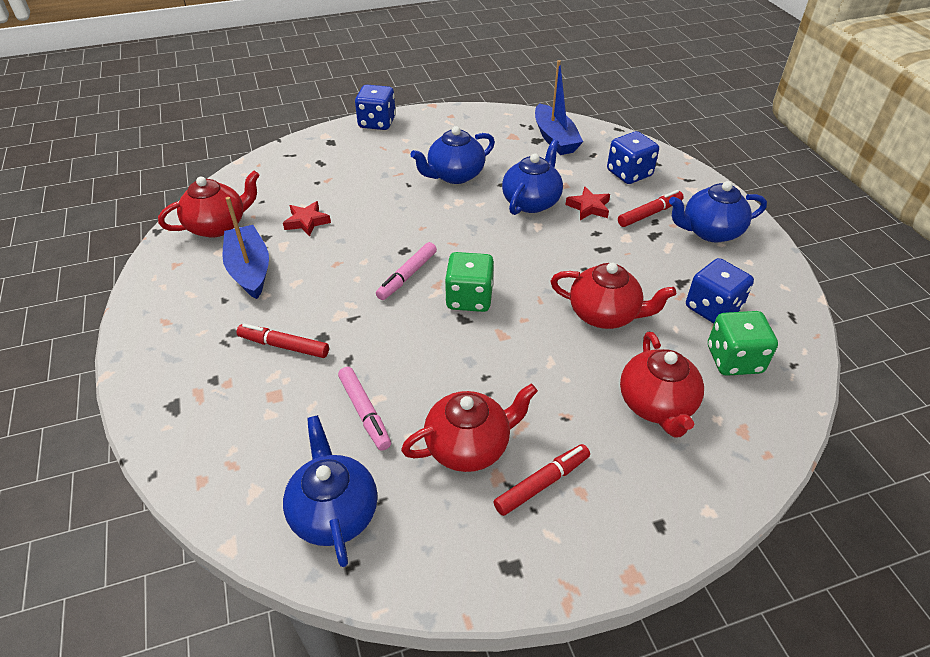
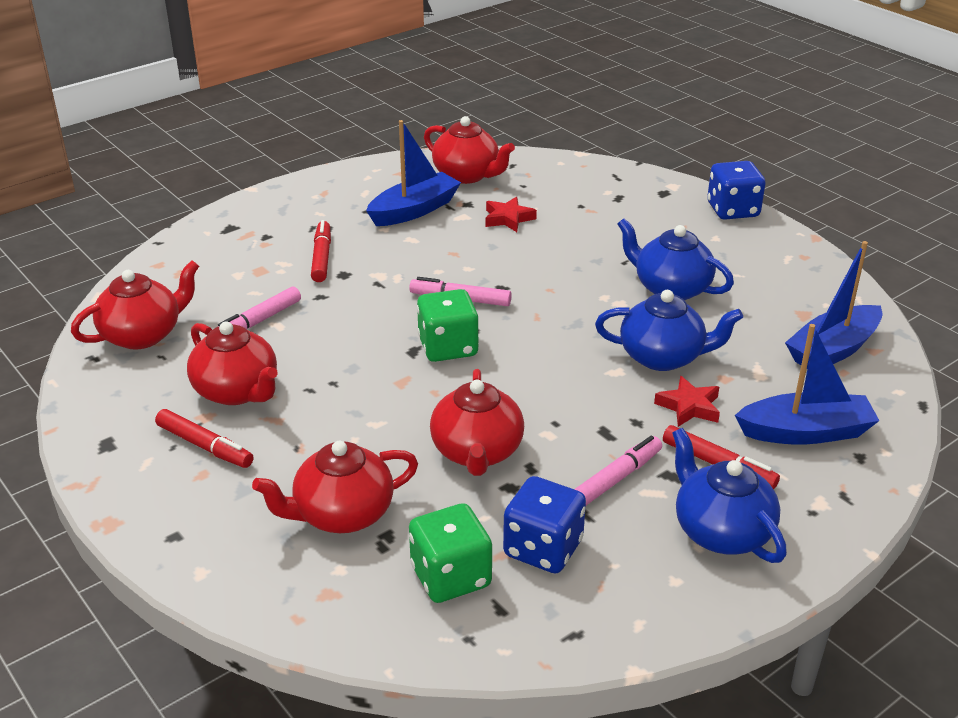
camera: 70 degrees right, 10 degrees down
(334, 512) = (143, 335): blue teapot -> red teapot
(629, 173) = (805, 432): blue dice -> blue boat
(652, 258) = (616, 479): none -> pink marker

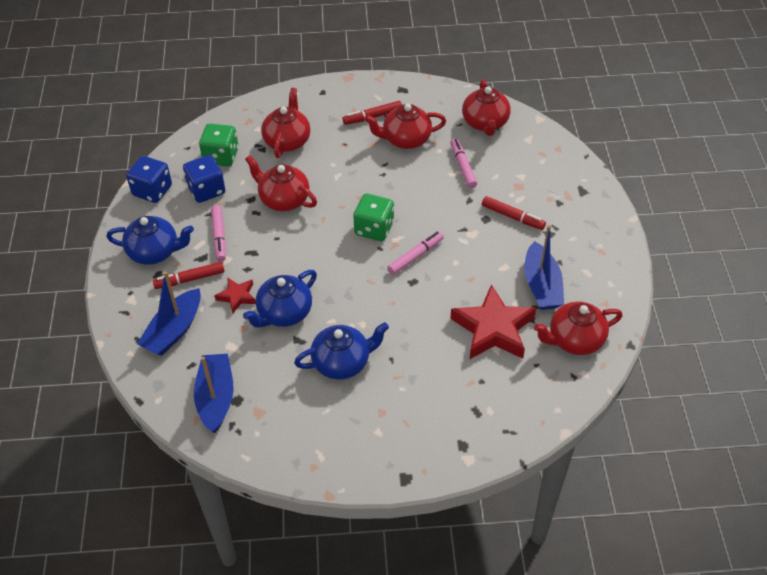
camera: 125 degrees right, 15 degrees up
(508, 218) = (493, 329): red star -> red star, size x2.00
(732, 210) = (404, 471): blue dice -> blue dice (152, 191)

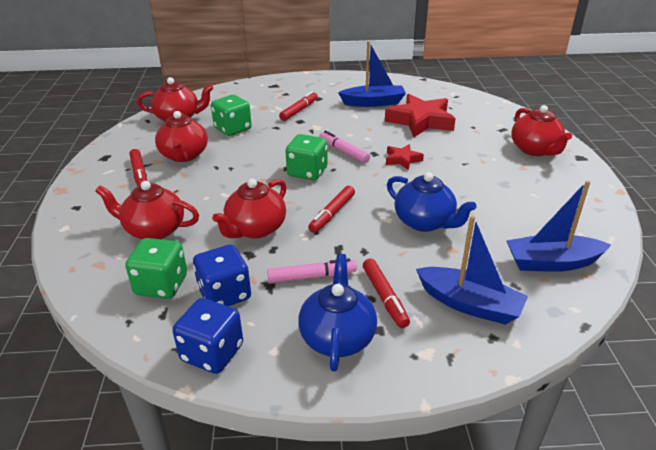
camera: 90 degrees left, 15 degrees down
(237, 297) = (407, 256): red star -> red star (402, 159)
(302, 248) = (332, 214): none -> red marker
(342, 362) = (477, 187): blue teapot -> none
(462, 167) = (233, 129): pink marker -> green dice
(574, 340) = (424, 94): red teapot -> red teapot (535, 150)

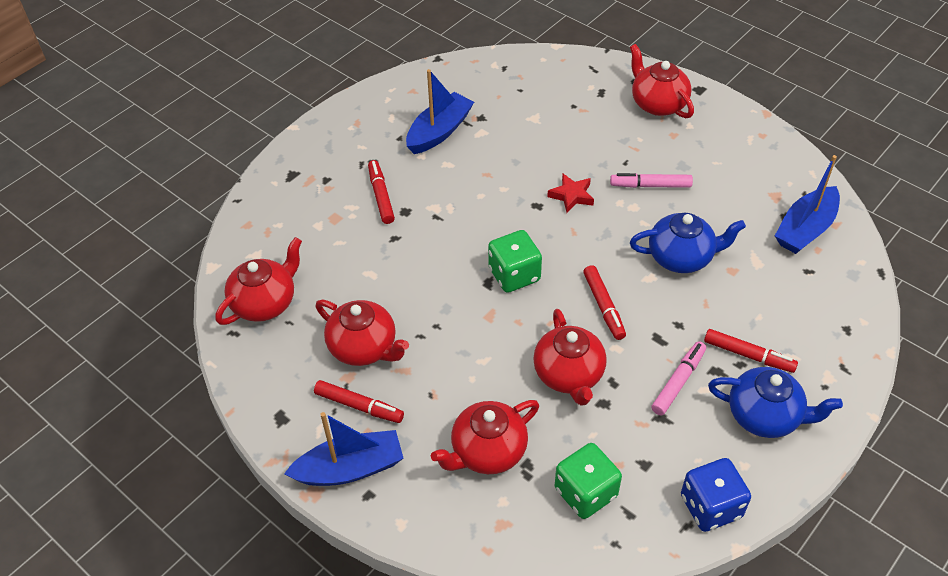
camera: 45 degrees left, 15 degrees up
(224, 294) = (644, 455): blue dice -> none
(233, 129) = (353, 273): green dice -> none
(337, 337) = (765, 416): blue teapot -> blue teapot turned 150 degrees clockwise
(343, 151) = (508, 223): pink marker -> pink marker (650, 185)
(420, 121) = (519, 129): red star -> none
(469, 304) = (803, 313): blue boat -> blue boat (350, 468)
(535, 150) = (657, 103): red teapot -> red teapot turned 150 degrees counterclockwise

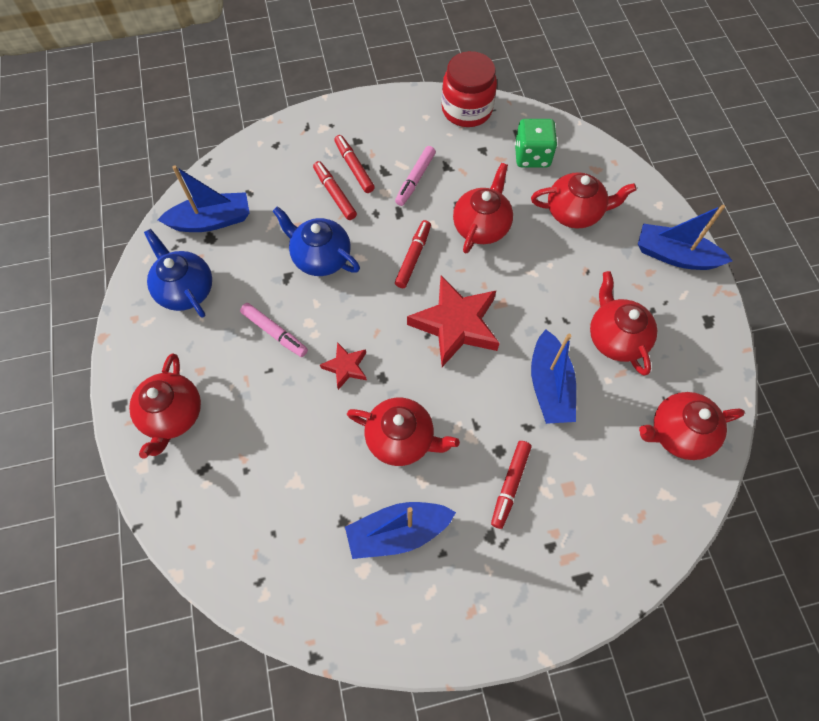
camera: 145 degrees left, 15 degrees up
(359, 406) = (645, 294): red marker -> red marker (335, 194)
(397, 275) = (549, 386): none -> blue boat
(485, 178) = (401, 438): none -> red teapot
(514, 275) = (456, 324): green dice -> red star
(678, 382) = (415, 179): pink marker -> pink marker turned 45 degrees counterclockwise
(710, 506) = (467, 110): blue dice -> red jar
(765, 416) = (385, 131): blue teapot -> blue teapot (185, 289)

